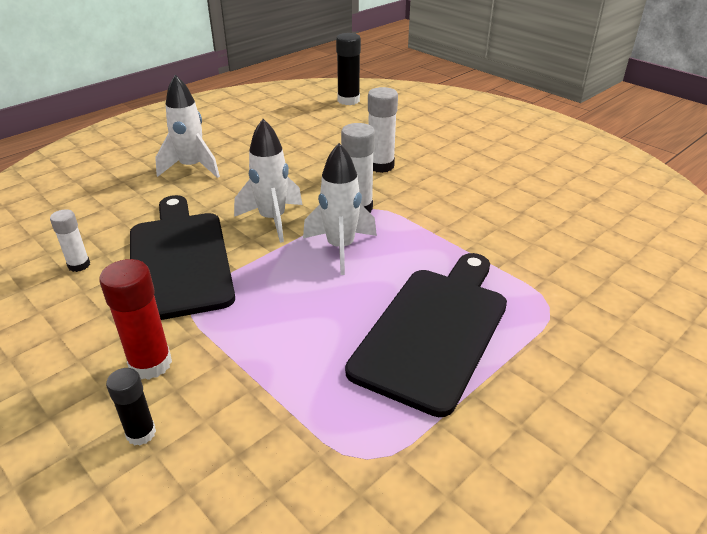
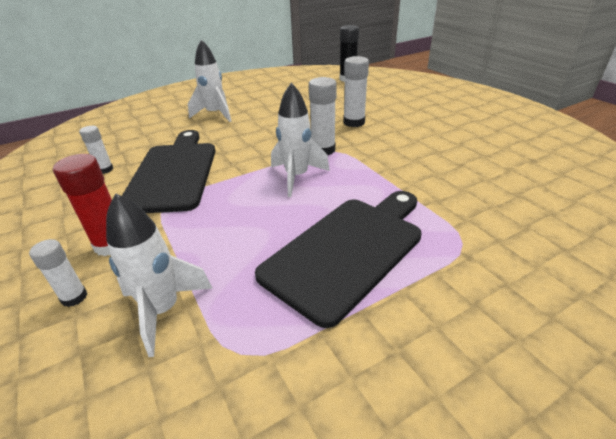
camera: 15 degrees right, 0 degrees up
(141, 433) = (74, 297): black glue stick -> white glue stick
(272, 220) = (254, 152): white rocket -> white rocket (163, 310)

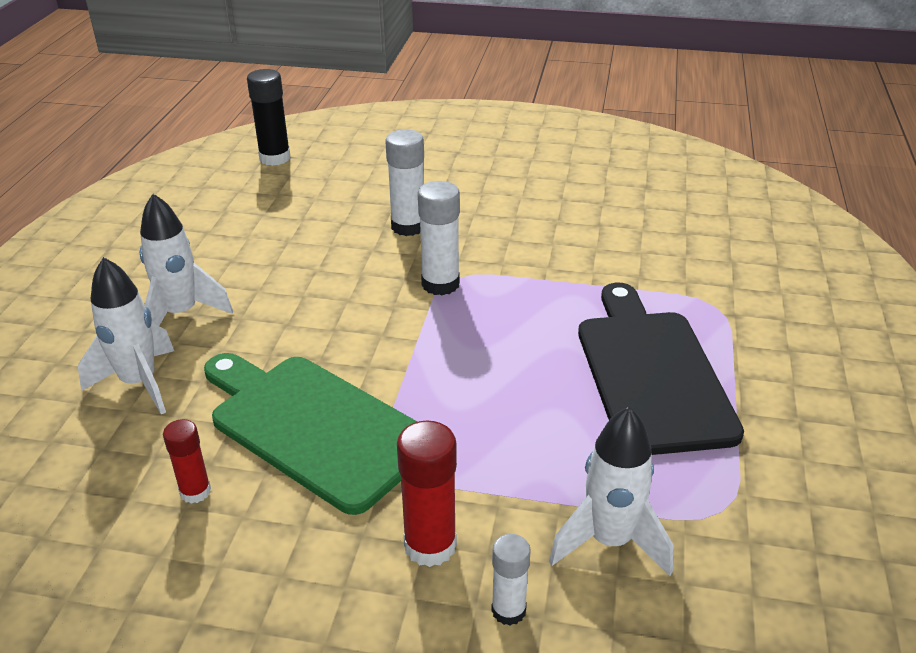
camera: 50 degrees left, 0 degrees up
(105, 170) = (195, 491): white glue stick -> red glue stick
(173, 173) = (314, 427): black cutting board -> green cutting board
(297, 177) = (475, 334): white rocket -> white rocket (139, 383)

